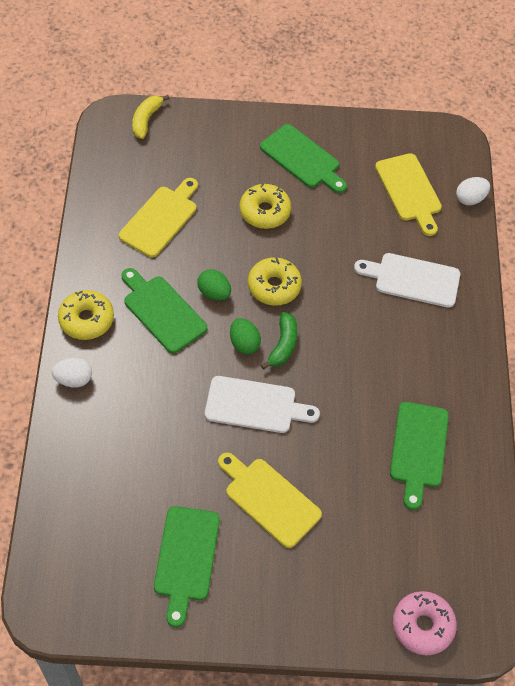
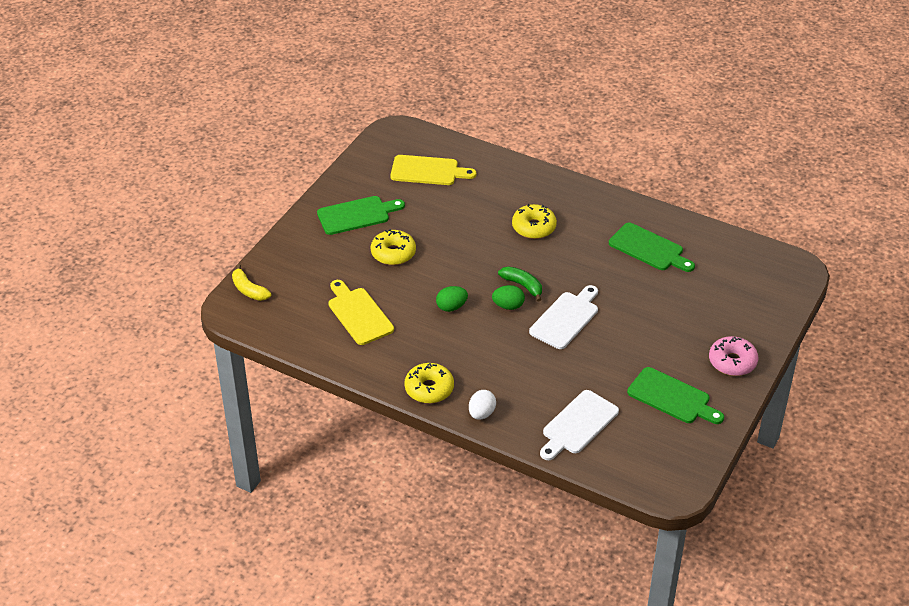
camera: 60 degrees left, 15 degrees down
(162, 311) = (450, 342): green cutting board -> none
(269, 499) = (648, 337): yellow cutting board -> none
(274, 286) = (467, 272): yellow donut -> yellow donut (534, 227)
(413, 279) = (508, 199): white cutting board -> white cutting board (578, 424)
(422, 626) = (780, 296): pink donut -> pink donut (732, 362)
(470, 199) = (456, 144): white egg -> none

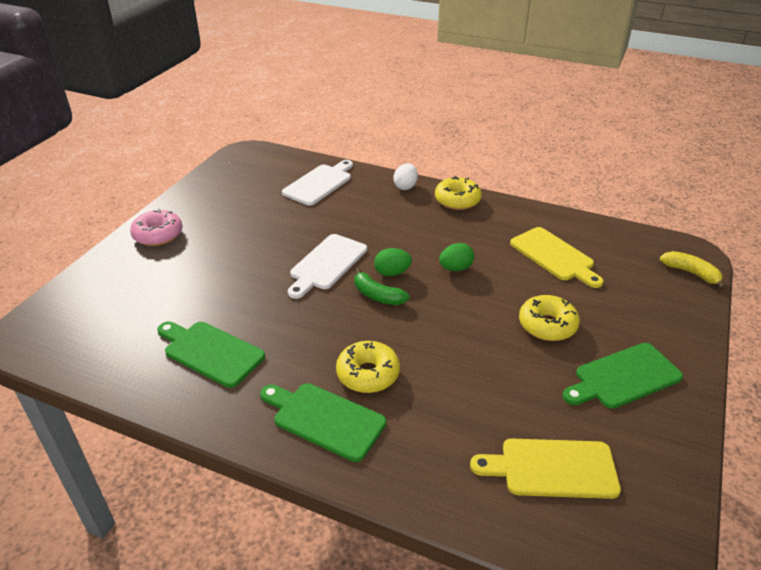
camera: 175 degrees right, 5 degrees down
(672, 397) = (229, 205): green cutting board -> green cutting board (325, 419)

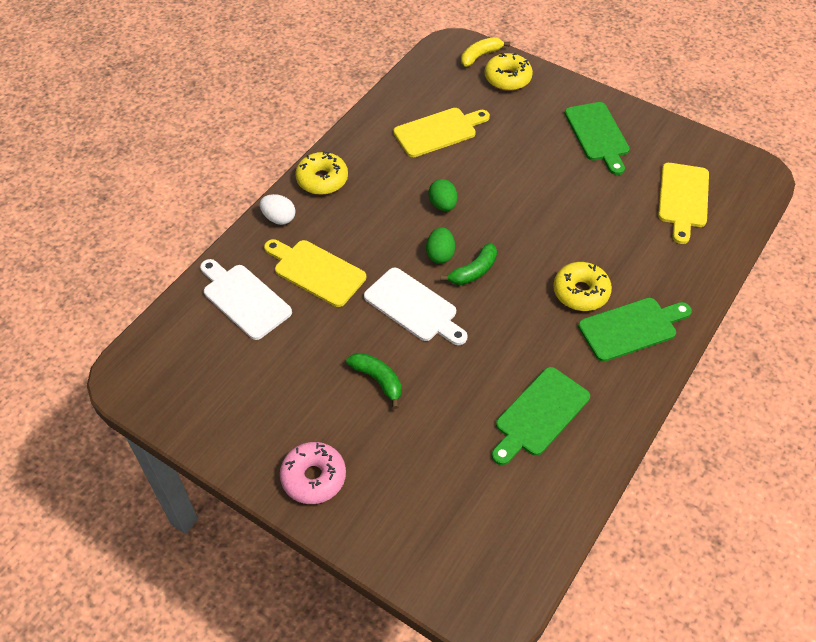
camera: 80 degrees left, 15 degrees up
(247, 254) = (378, 380): none -> green banana
(325, 419) = (631, 328): green cutting board -> green cutting board turned 150 degrees counterclockwise
(354, 210) = (316, 271): none -> yellow cutting board
(547, 325) = (533, 161): yellow donut -> yellow donut (507, 78)

